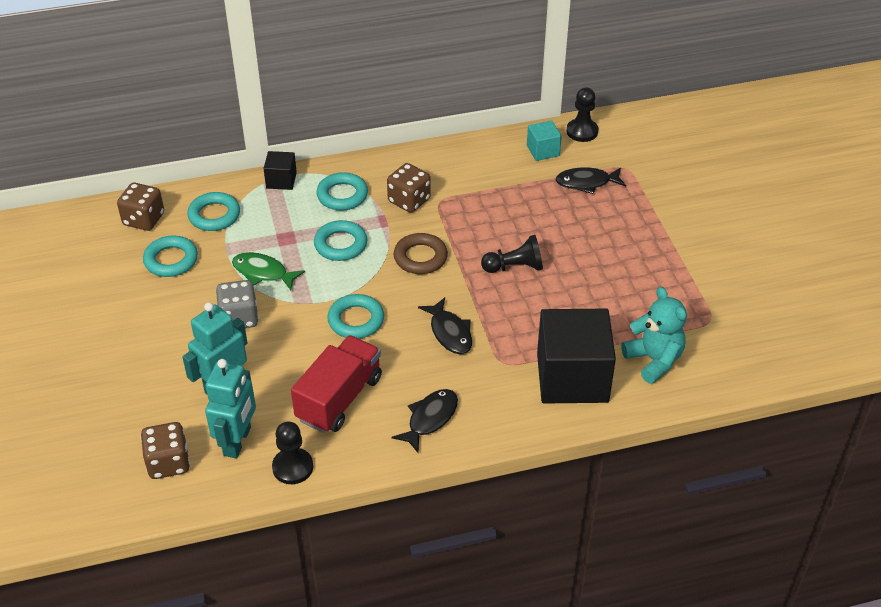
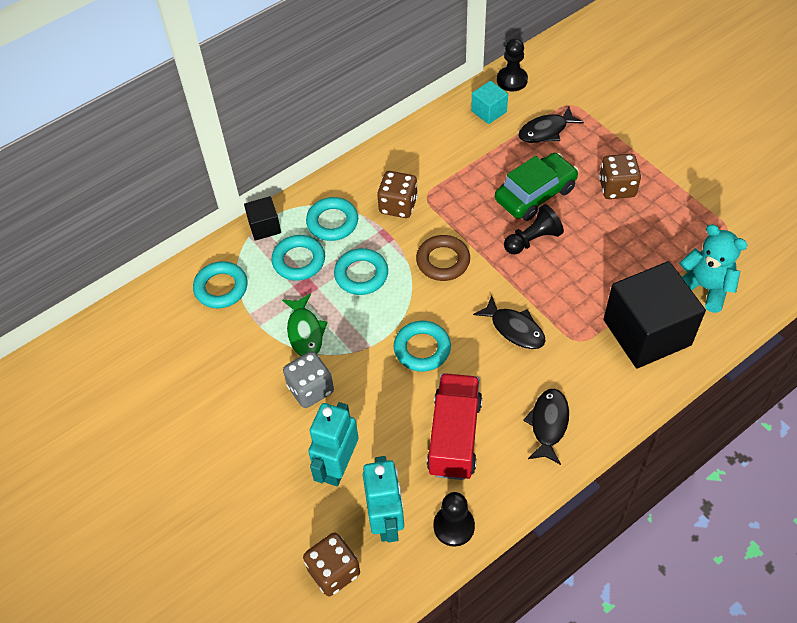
camera: 20 degrees left, 10 degrees up
(143, 219) = (153, 318): brown dice -> brown dice (617, 188)
(171, 260) = (207, 352): turquoise ring -> turquoise ring (299, 261)
(263, 272) = (305, 332): green fish -> green fish turned 105 degrees counterclockwise
(541, 231) = (535, 194): none -> green car

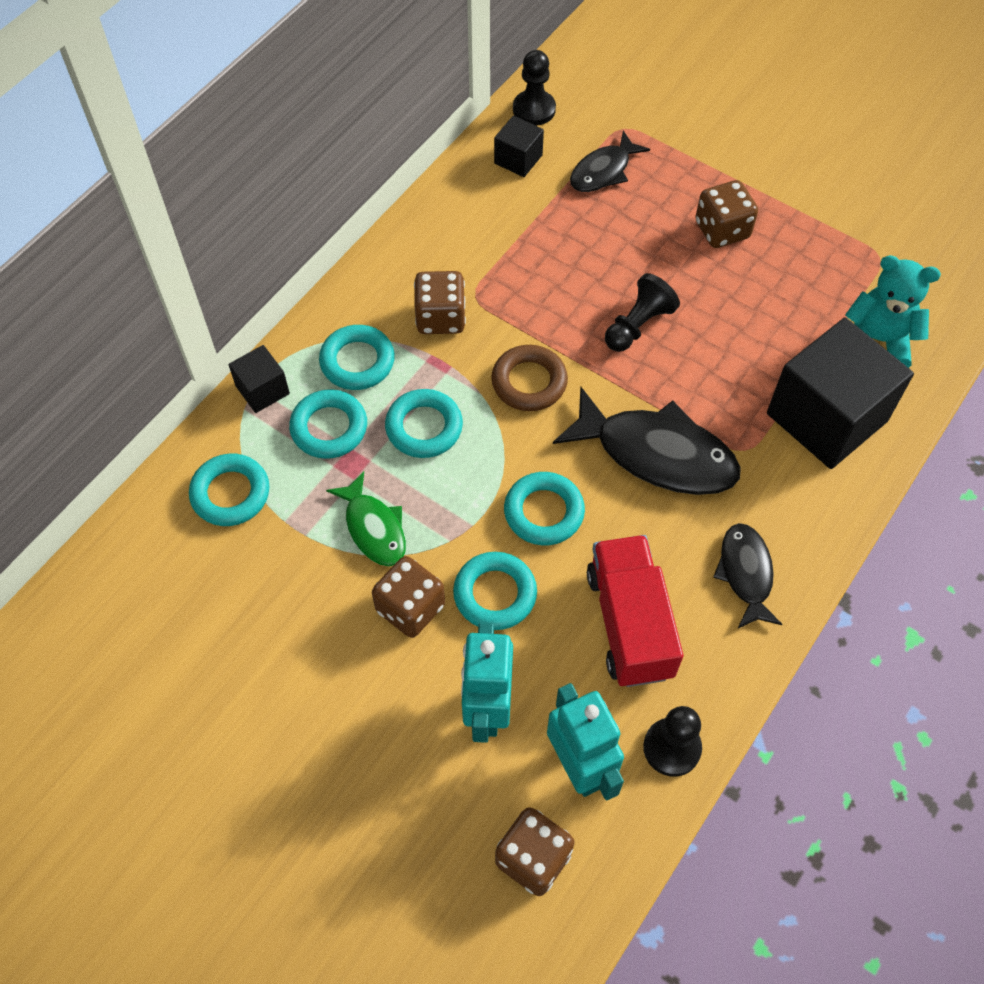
camera: 20 degrees left, 5 degrees up
(310, 389) = (410, 608): grey dice -> brown dice
(370, 394) = (495, 594): none -> turquoise ring
(489, 111) = (518, 159): turquoise cube -> black cube
(514, 329) = (656, 454): black fish -> black fish, size x1.72
(535, 194) = (619, 261): green car -> none

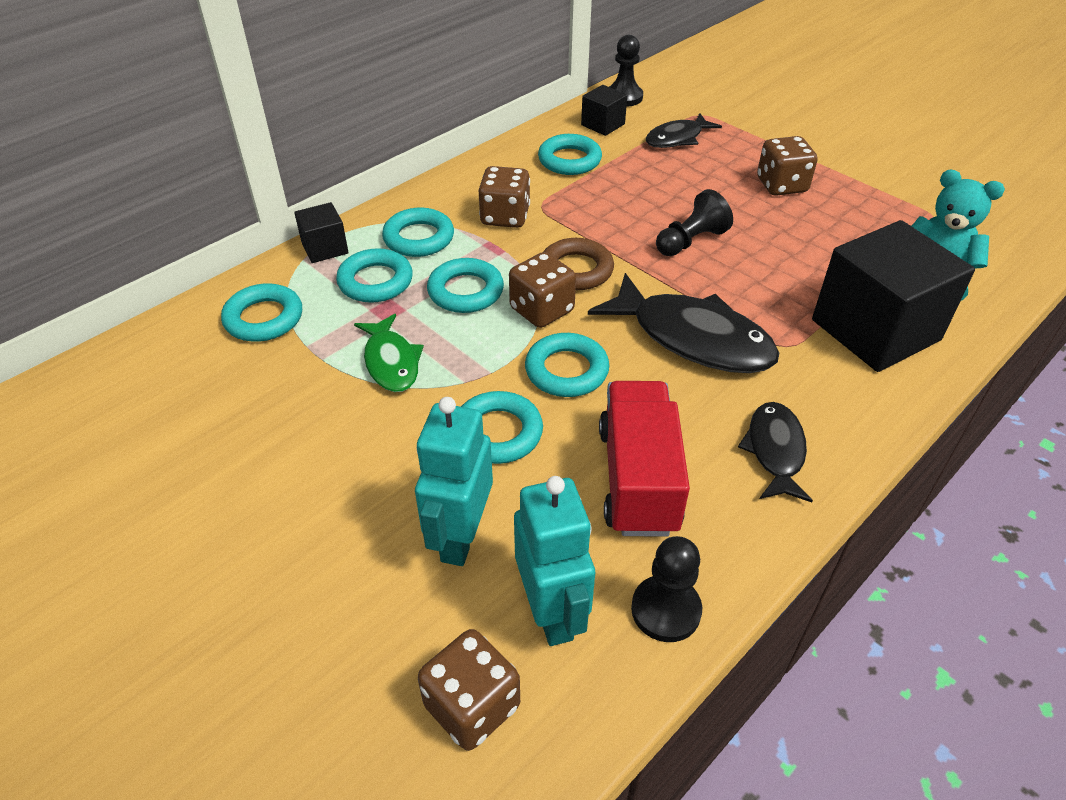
camera: 10 degrees right, 15 degrees down
(410, 608) = (406, 433): brown dice -> brown dice (541, 310)
(492, 222) = (569, 160): none -> turquoise ring

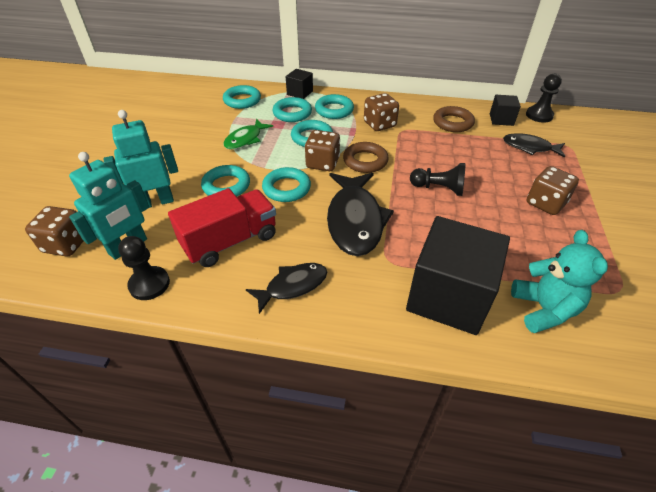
camera: 55 degrees right, 0 degrees up
(569, 160) = (453, 123): turquoise ring -> brown ring

